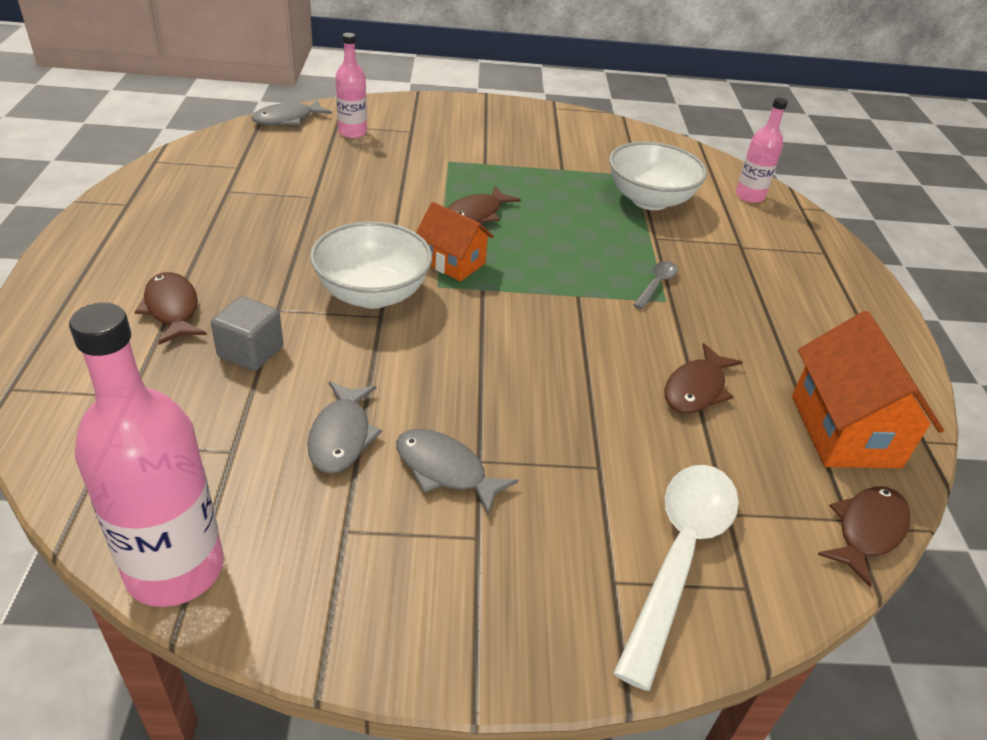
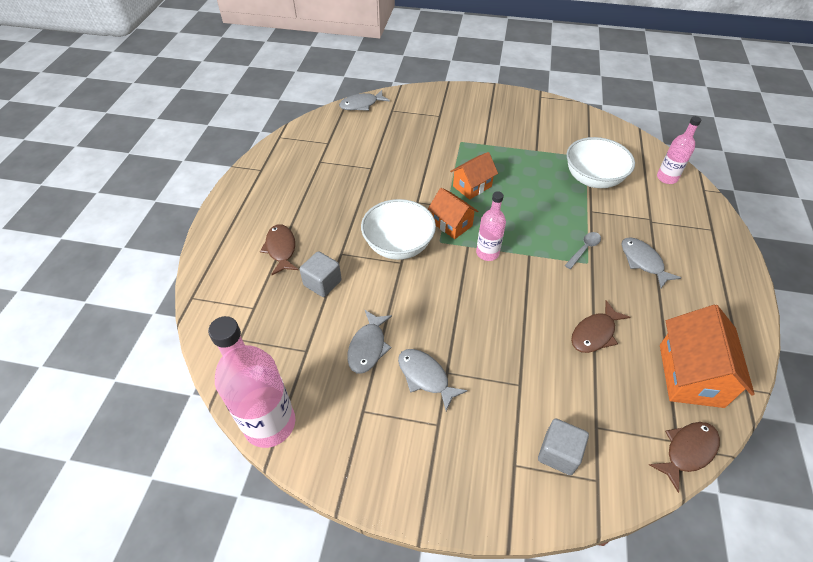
camera: 15 degrees right, 10 degrees up
(352, 132) = (401, 116): pink bottle -> pink bottle (487, 253)
(476, 214) = (472, 186): brown fish -> orange house
(679, 556) = (558, 453): white spoon -> grey cube
(742, 295) = (643, 262): none -> grey fish

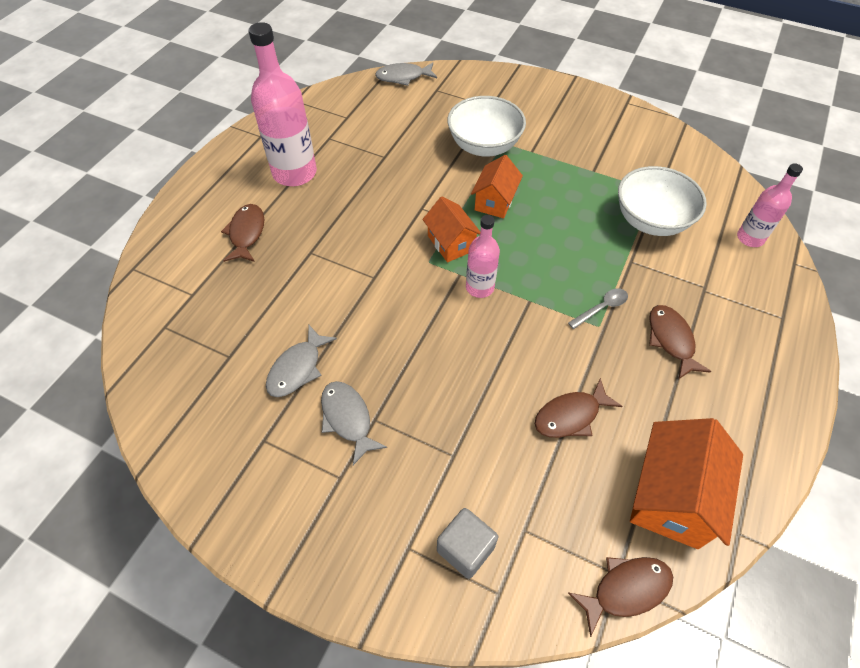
camera: 15 degrees right, 5 degrees up
(269, 423) = (159, 429): pink bottle -> pink bottle (294, 173)
(322, 283) = (276, 282): grey cube -> none
(398, 245) = (379, 256): white bowl -> white bowl (484, 146)
(472, 186) = (495, 201): orange house -> orange house turned 45 degrees counterclockwise
(643, 262) = (671, 340): grey fish -> brown fish

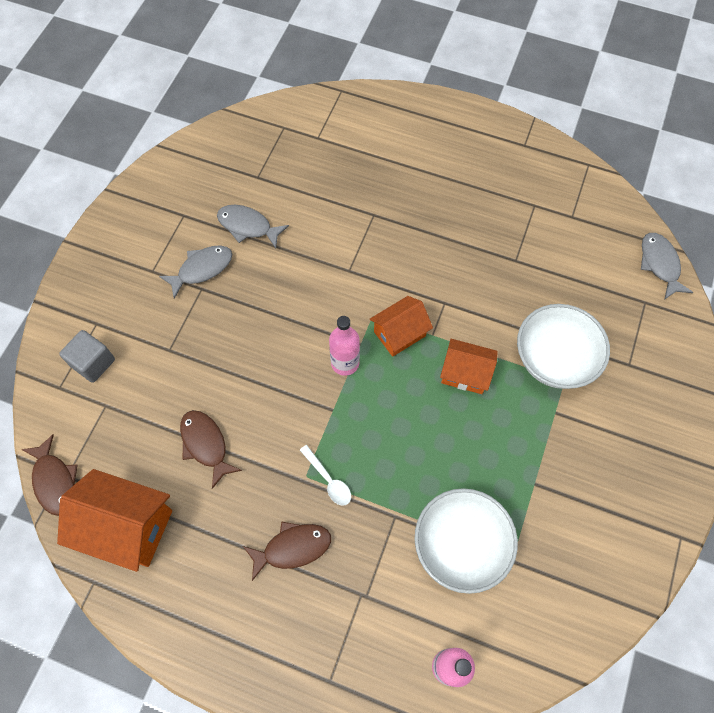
camera: 85 degrees right, 10 degrees up
(246, 233) = (390, 161): brown fish -> none
(294, 173) = (476, 184): pink bottle -> none
(601, 308) = (328, 480): grey spoon -> white spoon

